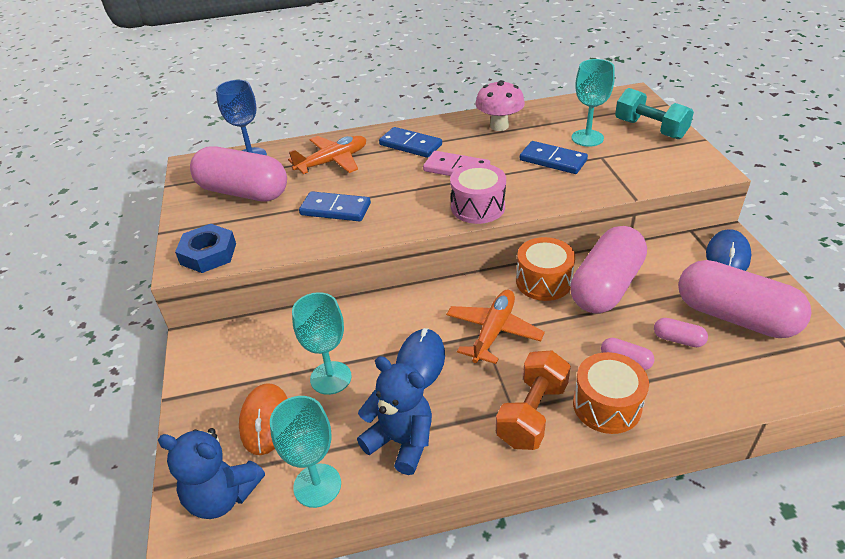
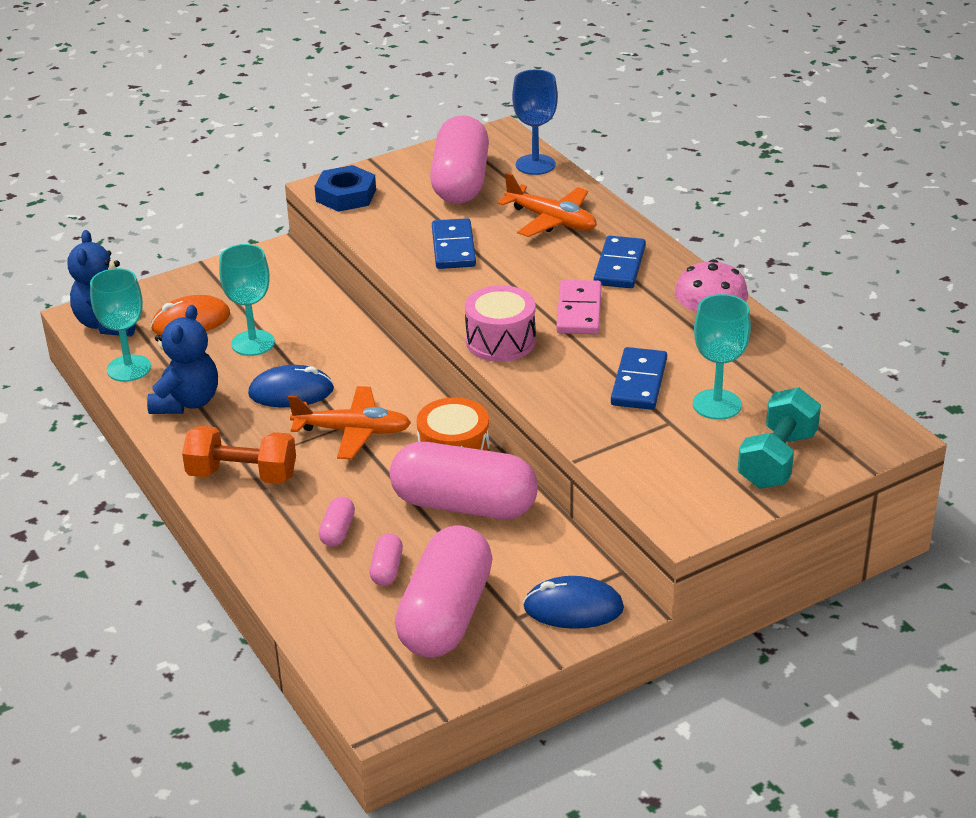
camera: 70 degrees right, 5 degrees down
(606, 405) = (267, 523): orange drum -> none

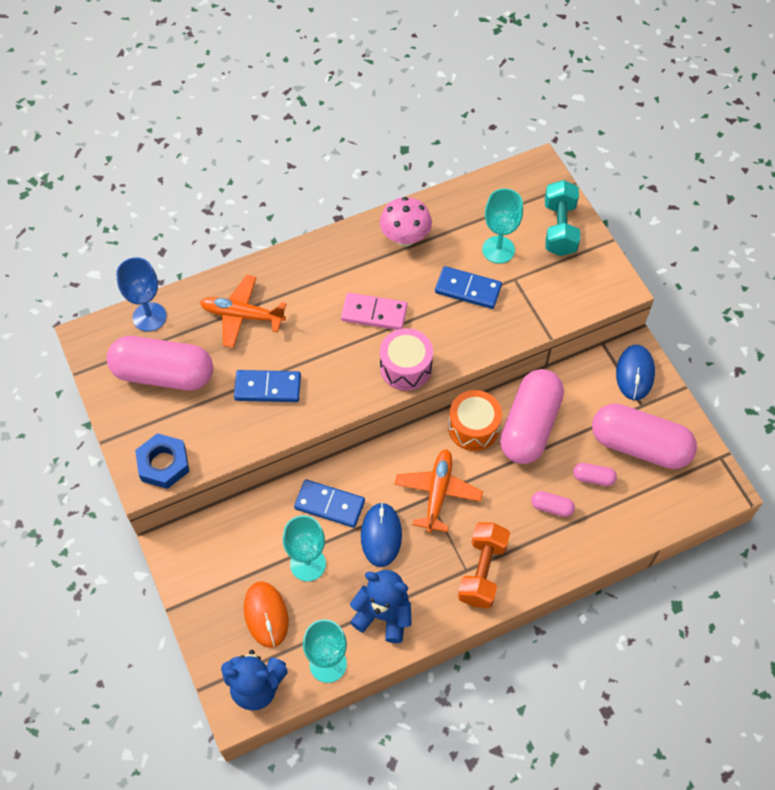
camera: 85 degrees left, 25 degrees up
(551, 220) = (242, 315): orange plane -> orange plane turned 120 degrees counterclockwise
(620, 266) = (318, 280): blue domino -> blue domino (329, 504)
(777, 460) = (559, 228): turquoise dumbbell -> turquoise dumbbell turned 60 degrees clockwise

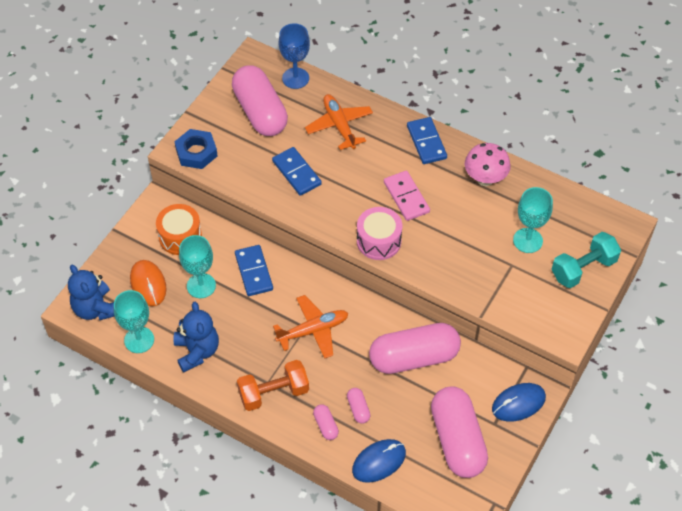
camera: 55 degrees right, 5 degrees down
(266, 615) = (148, 284): orange mouse -> orange mouse turned 60 degrees counterclockwise
(381, 535) = (254, 315): blue mouse -> blue mouse (379, 461)
(468, 289) = (476, 241): blue domino -> blue domino (426, 142)
(473, 427) = (383, 323): orange drum -> orange drum (180, 237)
(593, 478) = (404, 423): pink capsule -> pink capsule (325, 425)

